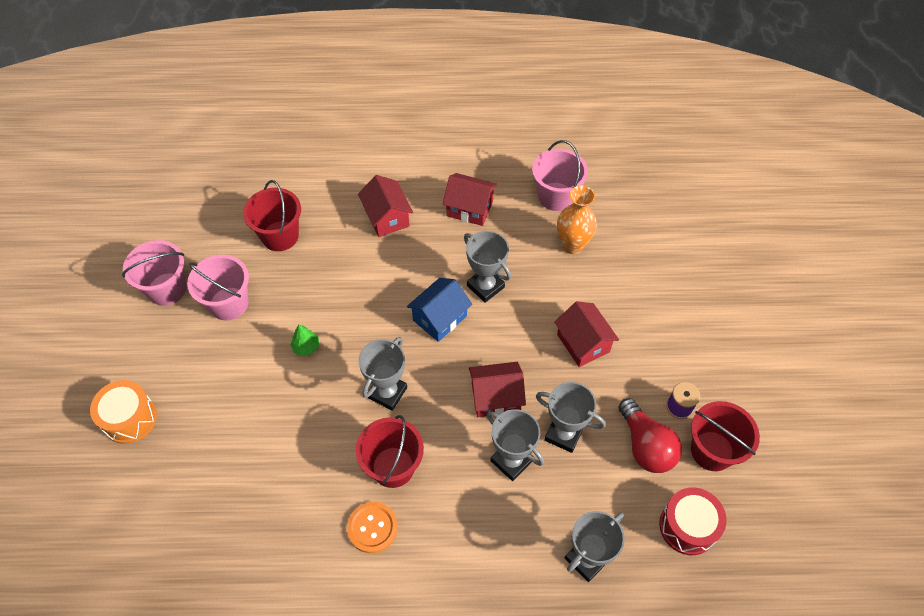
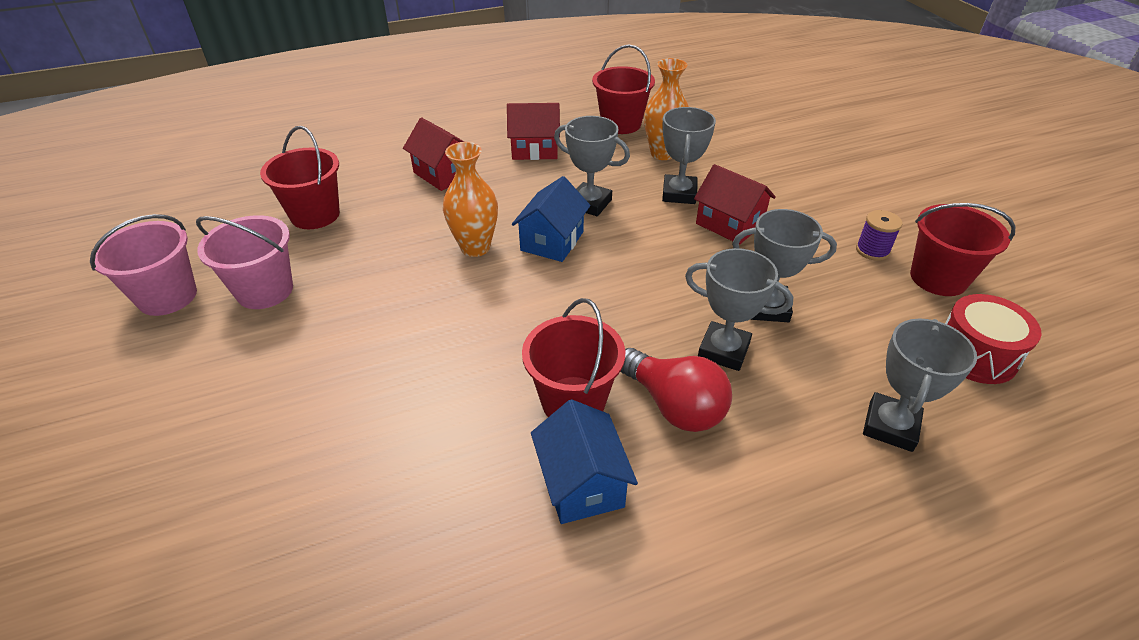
camera: 20 degrees left, 15 degrees down
(129, 418) = (135, 459): orange drum -> none
(306, 347) = (392, 307): green tree -> none
(372, 527) = (581, 483): orange button -> blue house
(382, 307) = (475, 247): none -> orange vase
(387, 392) = (524, 325): grey trophy -> grey trophy (679, 194)
(496, 397) = (663, 295): red house -> none
(556, 196) = (621, 124): pink bucket -> red bucket
(645, 445) = (865, 293): red light bulb -> red light bulb (674, 405)

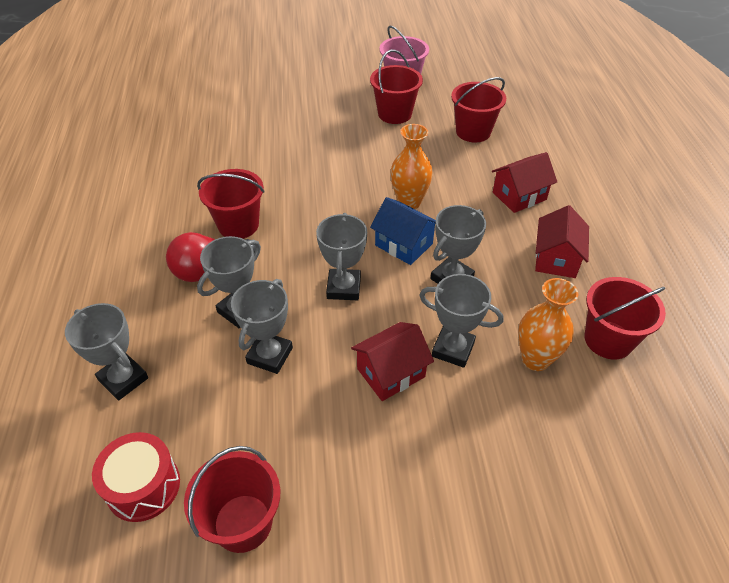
camera: 105 degrees right, 5 degrees up
(265, 290) = (394, 114): pink bucket -> red bucket
(581, 483) = (182, 217): blue house -> none
(641, 273) = (343, 288): none -> grey trophy
(872, 250) = (307, 483): purple spool -> none

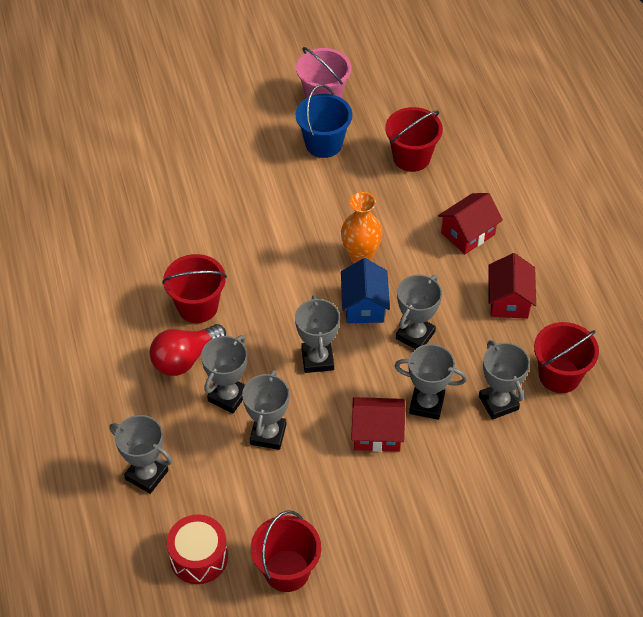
camera: 10 degrees left, 5 degrees up
(391, 373) = (377, 434): red house -> red house turned 45 degrees clockwise
(394, 114) = (323, 144): red bucket -> blue bucket
(403, 244) = (364, 305): blue house -> blue house turned 60 degrees clockwise
(535, 359) = (498, 403): orange vase -> grey trophy

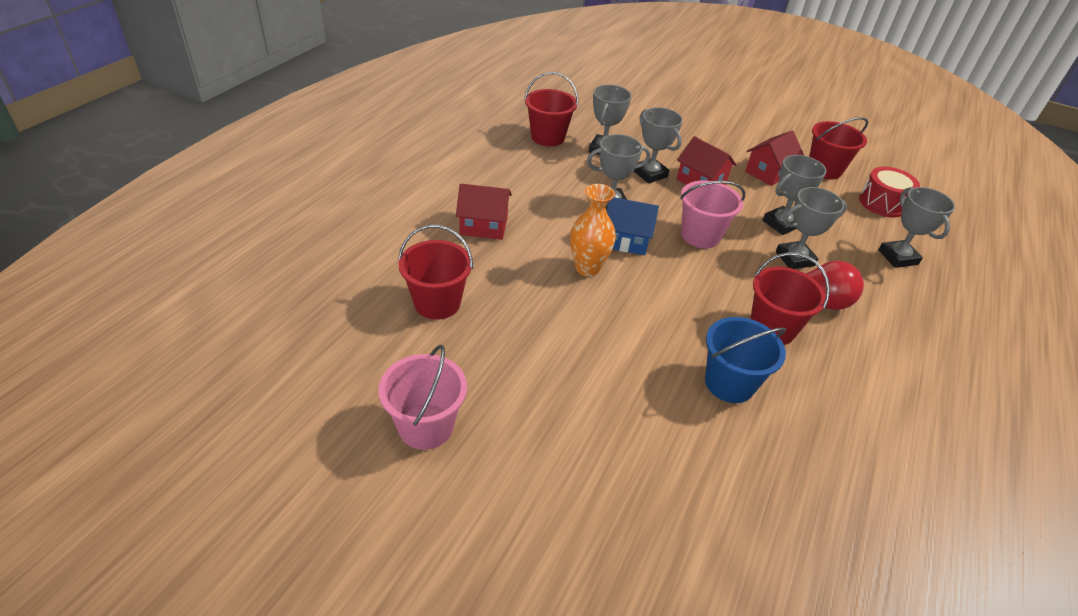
camera: 140 degrees left, 10 degrees down
(317, 359) = (700, 235): grey trophy -> pink bucket
(323, 144) = (495, 376): blue bucket -> blue bucket (729, 383)
(364, 305) = (625, 240): blue house -> blue house turned 60 degrees clockwise
(509, 300) = (519, 179): red house -> red house (768, 172)

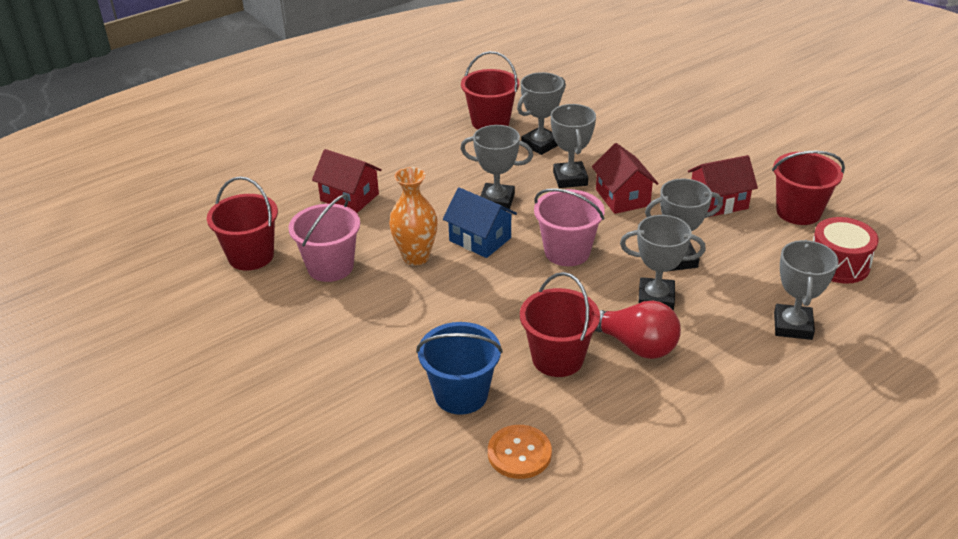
camera: 30 degrees right, 5 degrees down
(426, 426) = (161, 351): pink bucket -> pink bucket (330, 267)
(817, 421) = (519, 453): none -> orange button

